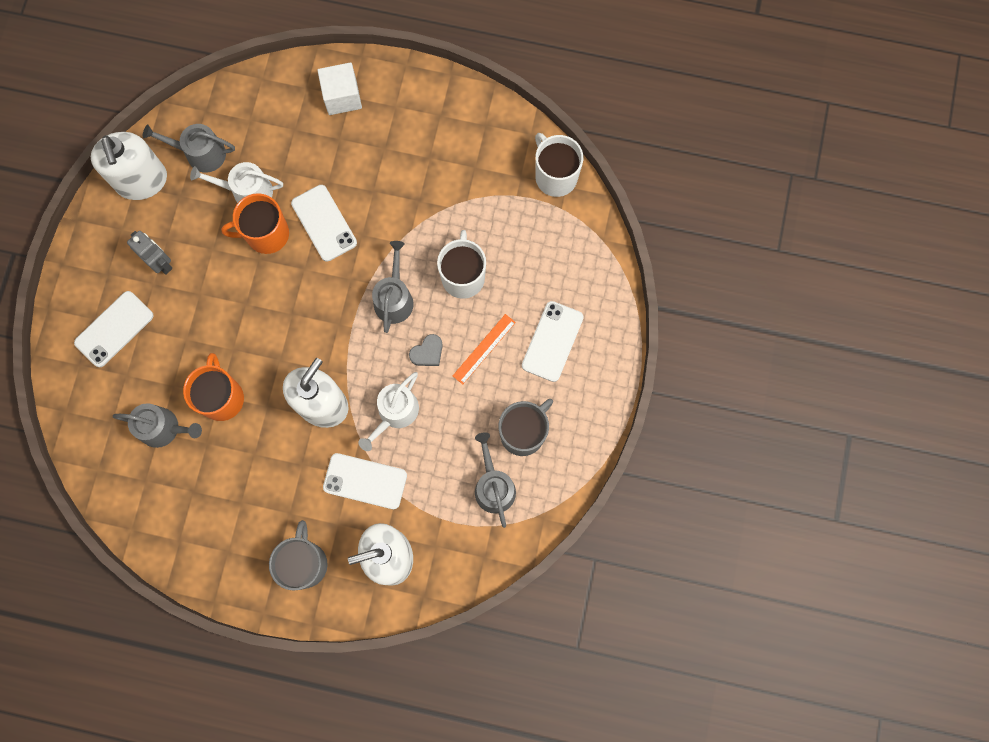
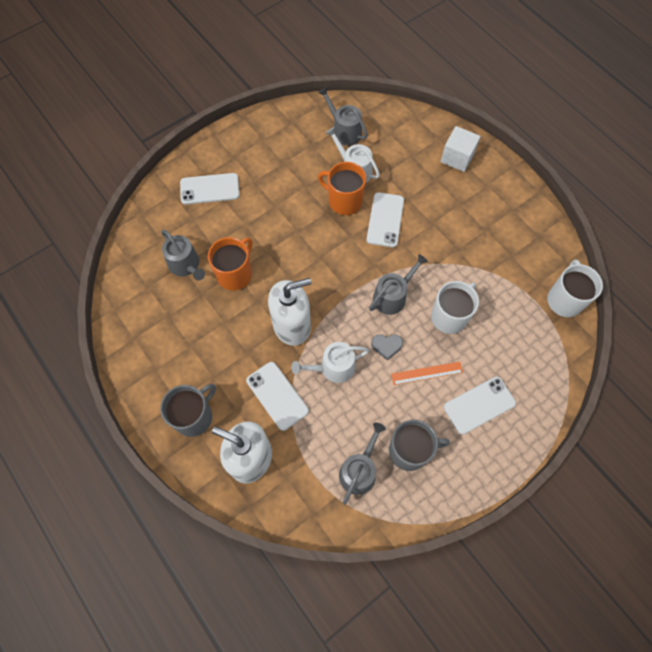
camera: 40 degrees right, 10 degrees down
(142, 181) = (297, 122): white soap dispenser -> none
(161, 263) = (268, 173): grey robot -> none

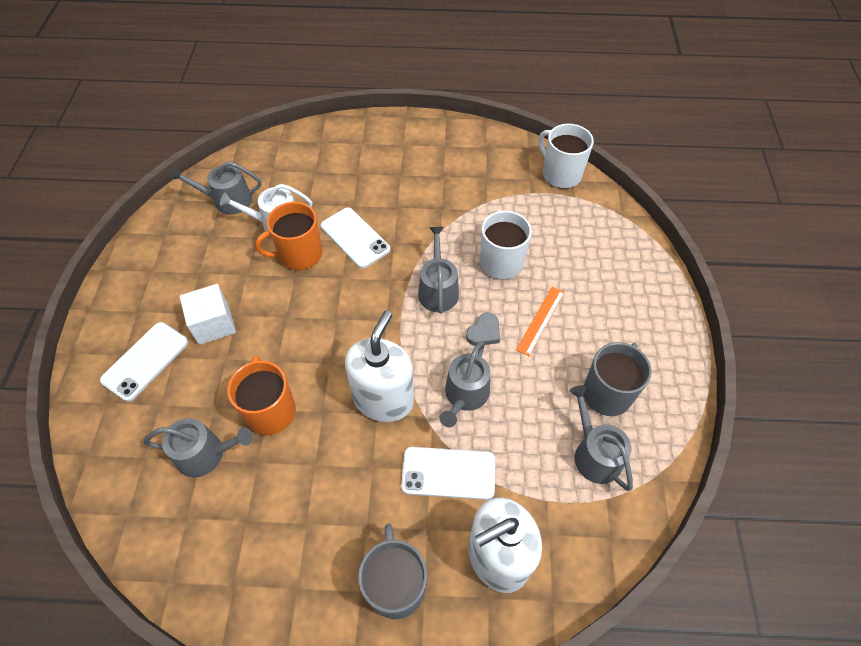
camera: 50 degrees left, 10 degrees down
(333, 368) = (465, 396): white watering can -> grey watering can
(457, 157) = (354, 144): white cube -> white cube (213, 324)
(479, 405) = (606, 303): white phone -> none

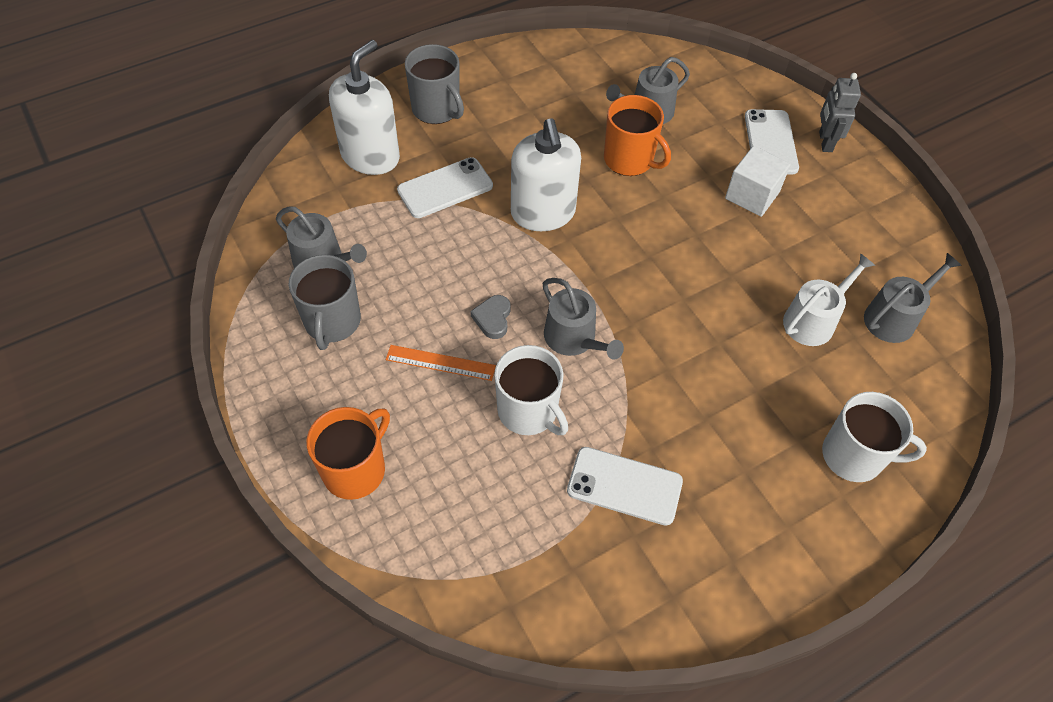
camera: 145 degrees right, 0 degrees up
(106, 337) = (825, 142): none -> grey robot
(299, 254) = (751, 299): orange mug -> orange mug (355, 470)
(355, 238) = (714, 350): white phone -> white phone (624, 486)
(465, 396) = (471, 251): grey watering can -> none
(540, 320) = (440, 363): orange ruler -> orange ruler turned 75 degrees counterclockwise
(560, 174) = (534, 606): white mug -> white mug (854, 456)

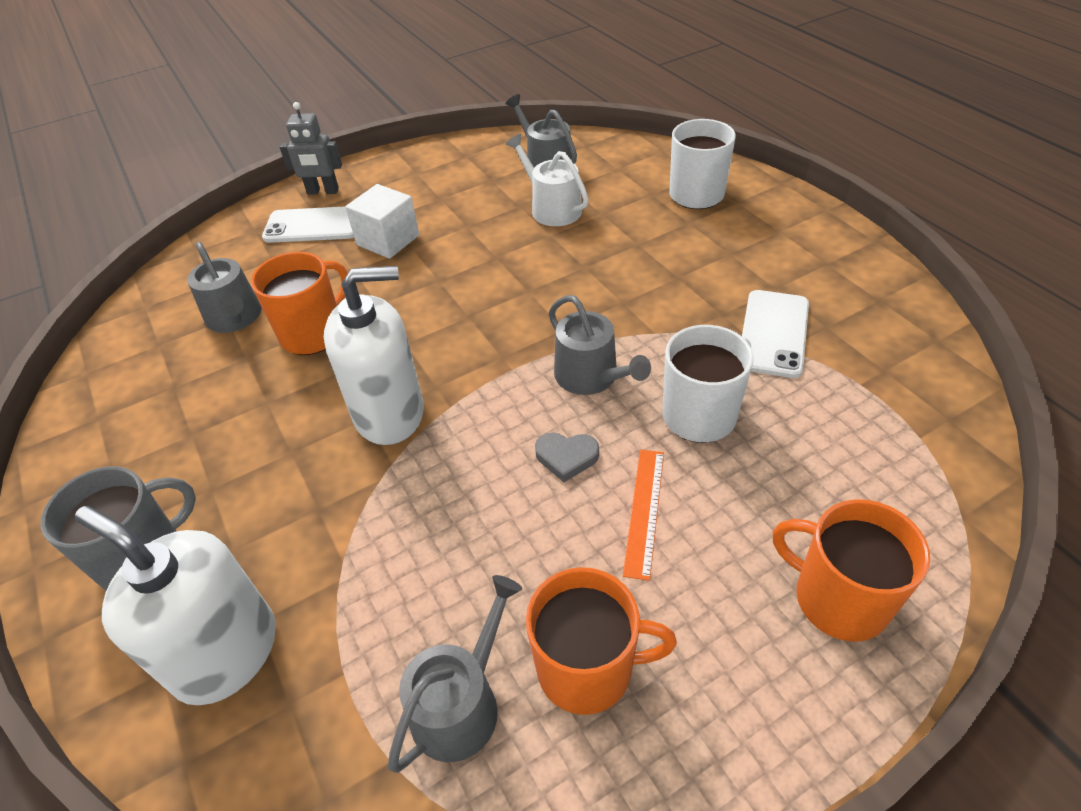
camera: 85 degrees left, 10 degrees down
(332, 322) = (587, 668): grey mug -> orange mug
(445, 188) = (323, 531): white phone -> none
(574, 339) = (591, 377): grey watering can -> grey watering can turned 90 degrees clockwise

